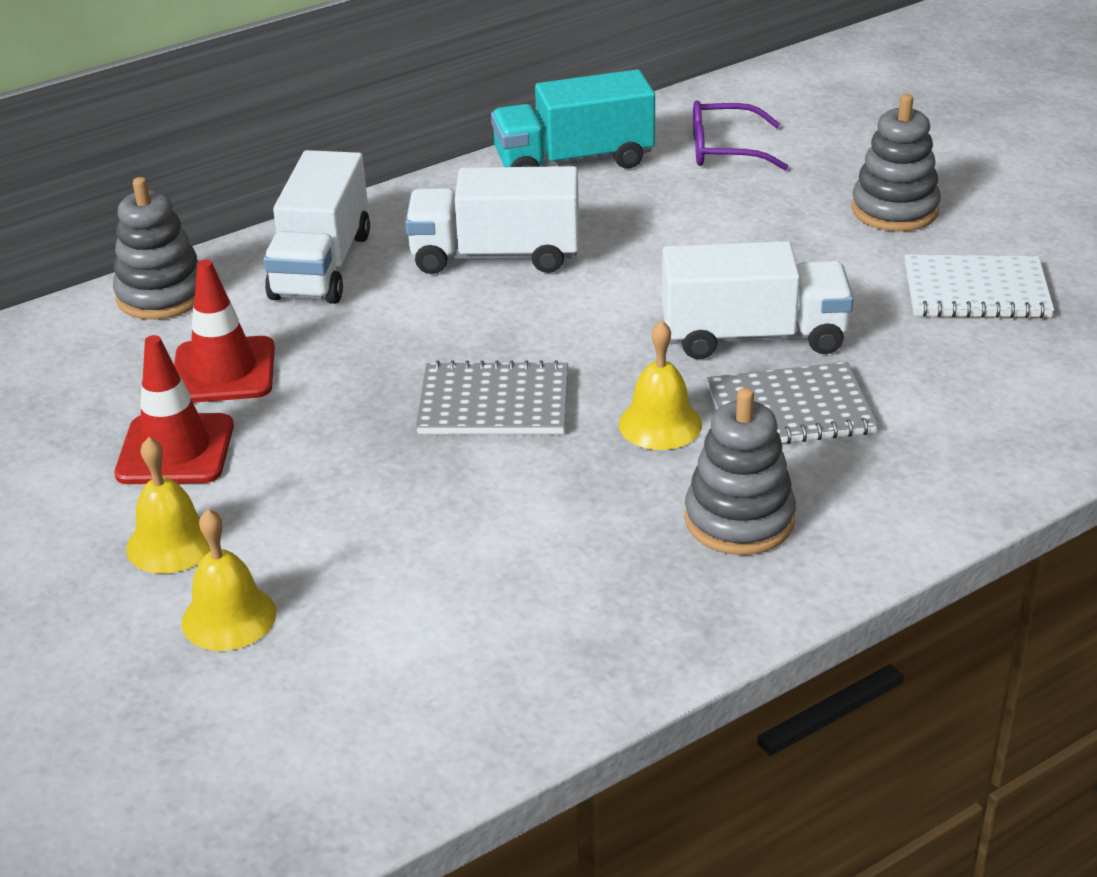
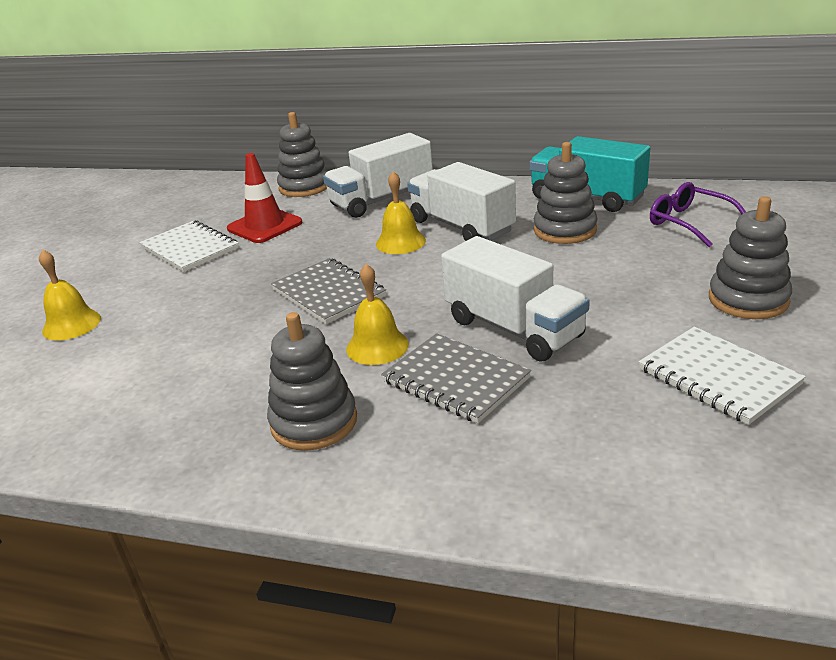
camera: 50 degrees right, 5 degrees down
(171, 543) = (117, 283): yellow bell -> yellow bell (400, 242)
(175, 450) = (190, 248): red traffic cone -> white notebook
(618, 210) = (565, 230): none -> grey stacking toy

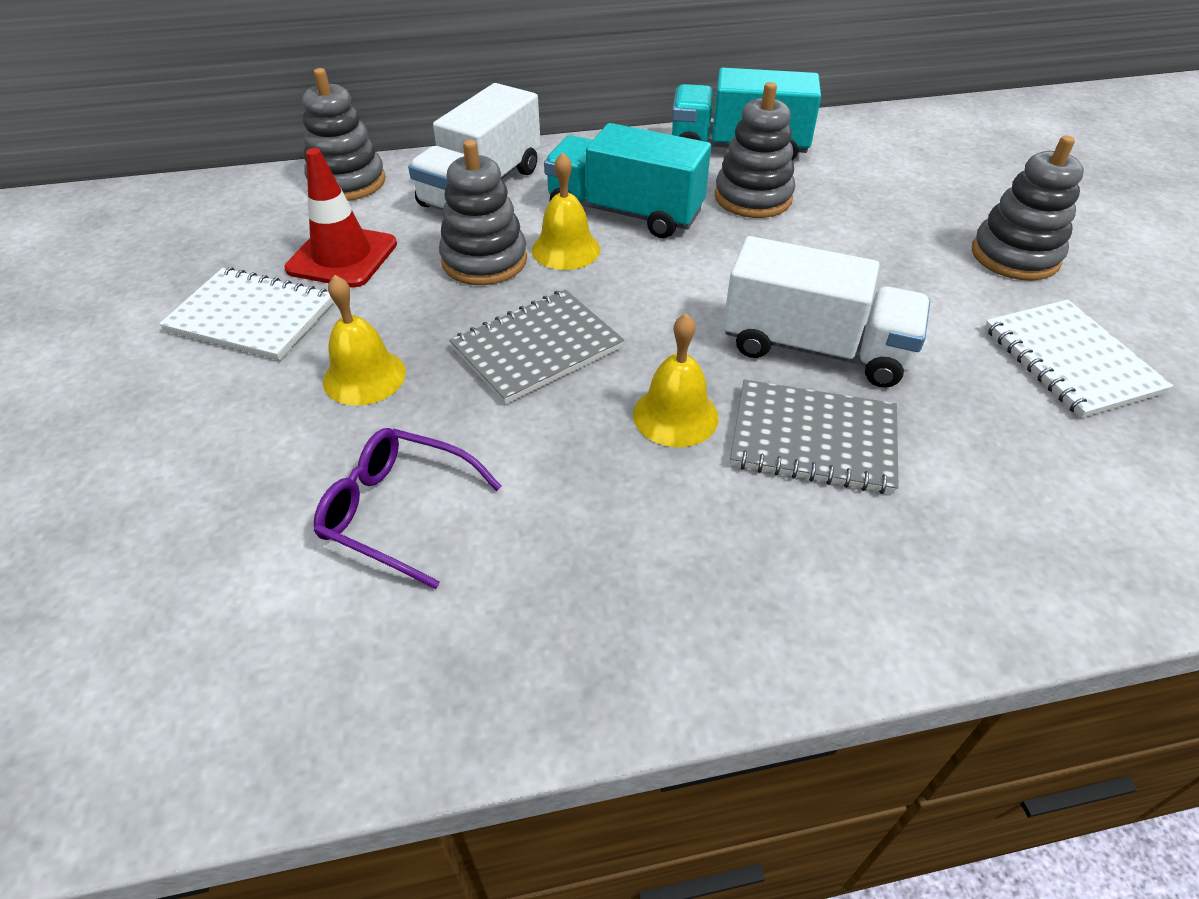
camera: 30 degrees left, 15 degrees up
(71, 324) = (161, 499): yellow bell -> yellow bell (364, 376)
(314, 422) = (696, 554): grey stacking toy -> grey stacking toy (484, 260)
(328, 293) = (537, 348): grey notebook -> grey notebook turned 60 degrees counterclockwise
(461, 226) = (624, 212): white truck -> turquoise truck
(689, 223) = (876, 166): purple glasses -> purple glasses (398, 511)
(718, 377) = (1070, 360): white notebook -> white notebook turned 45 degrees clockwise

